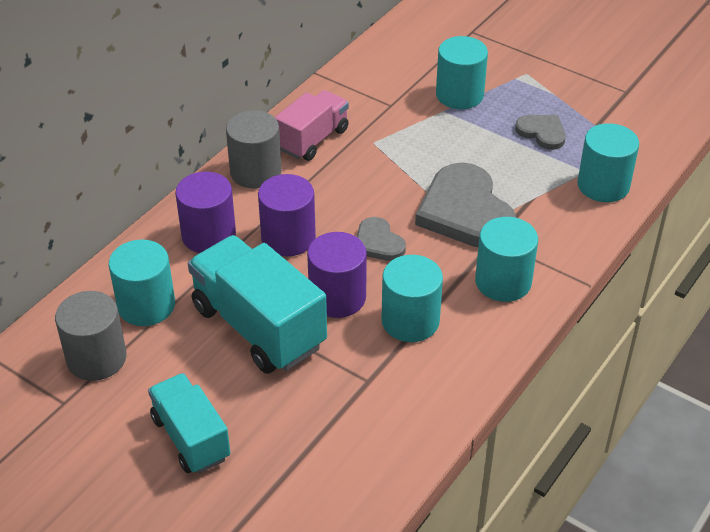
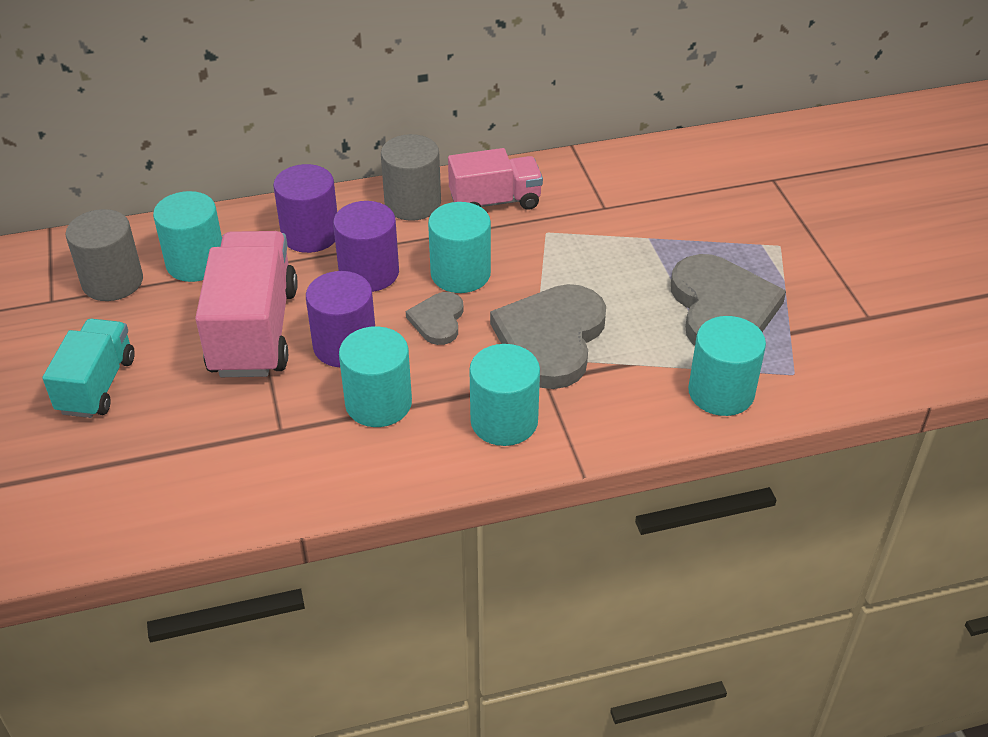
camera: 40 degrees right, 0 degrees up
(258, 327) = (254, 331): turquoise truck -> pink truck
(459, 95) = (683, 231): turquoise cylinder -> turquoise cylinder (460, 274)
(542, 133) = (722, 309): grey heart -> grey heart, size x1.95

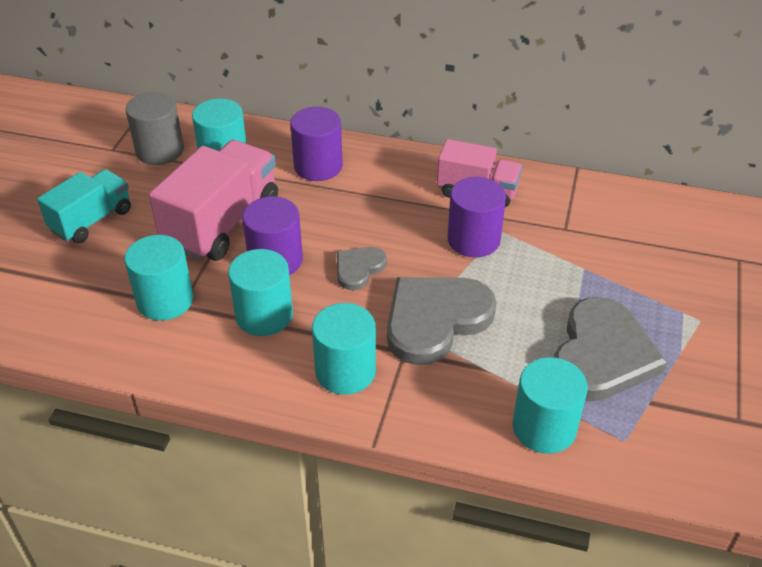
camera: 30 degrees right, 0 degrees up
(369, 273) = (337, 211): purple cylinder -> purple cylinder (473, 240)
(412, 203) = (412, 169): grey cylinder -> none
(460, 274) = (405, 238): turquoise cylinder -> turquoise cylinder (165, 300)

